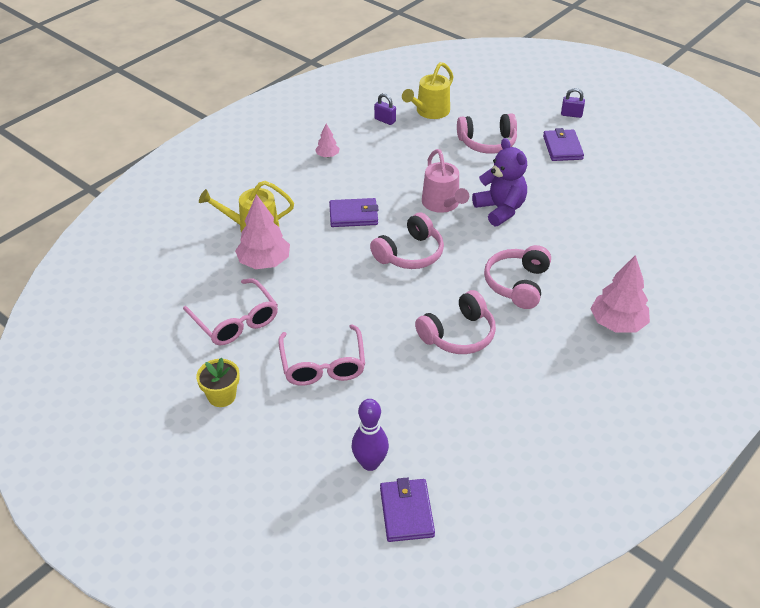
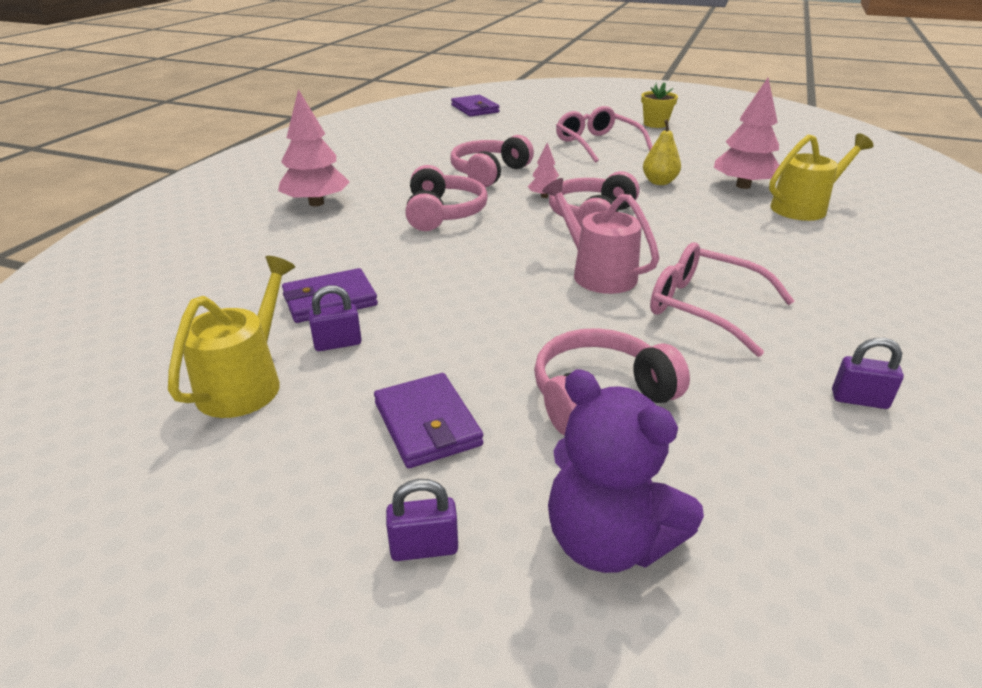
camera: 160 degrees right, 10 degrees down
(235, 321) = (705, 152): pink glasses -> pink glasses (705, 308)
(324, 283) = (659, 182): none -> yellow pear
(327, 155) = (854, 304): pink tree -> pink tree (544, 196)
(353, 215) = (705, 239): purple wallet -> purple wallet (330, 300)
(370, 463) = (514, 118): purple bowling pin -> none
(429, 112) = (795, 450): yellow watering can -> yellow watering can (246, 382)
(500, 209) = (504, 282): purple teddy bear -> purple teddy bear (608, 541)
(599, 191) = (337, 344): none -> purple padlock

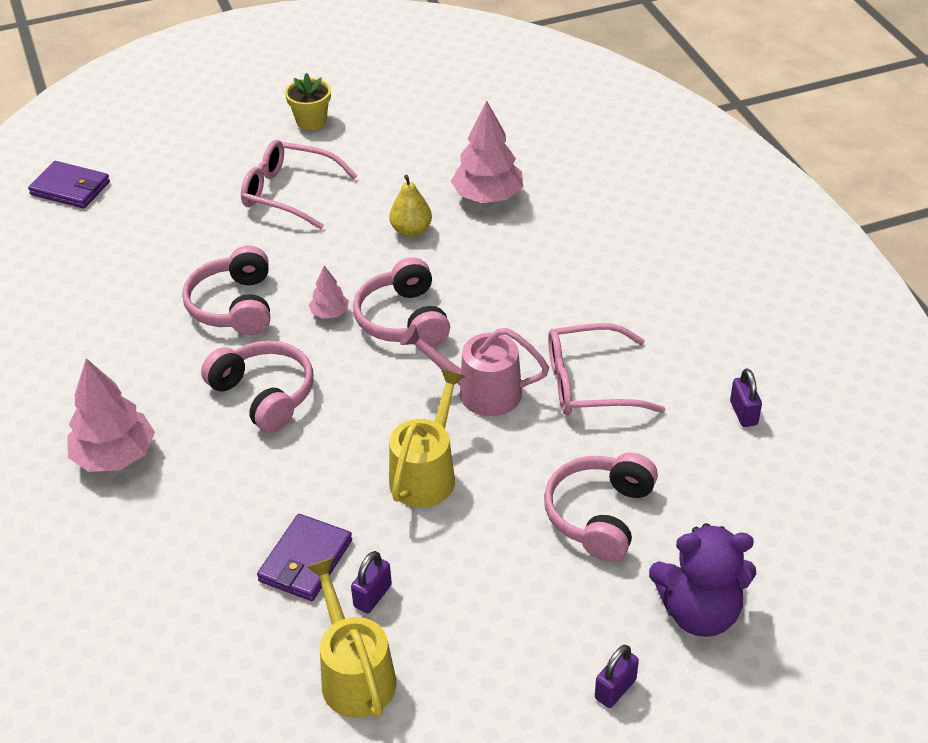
camera: 40 degrees left, 10 degrees up
(427, 424) = (521, 613): purple wallet -> none
(804, 207) = (561, 204): yellow watering can -> yellow watering can (426, 473)
(859, 400) = (743, 413): purple padlock -> purple padlock turned 75 degrees counterclockwise

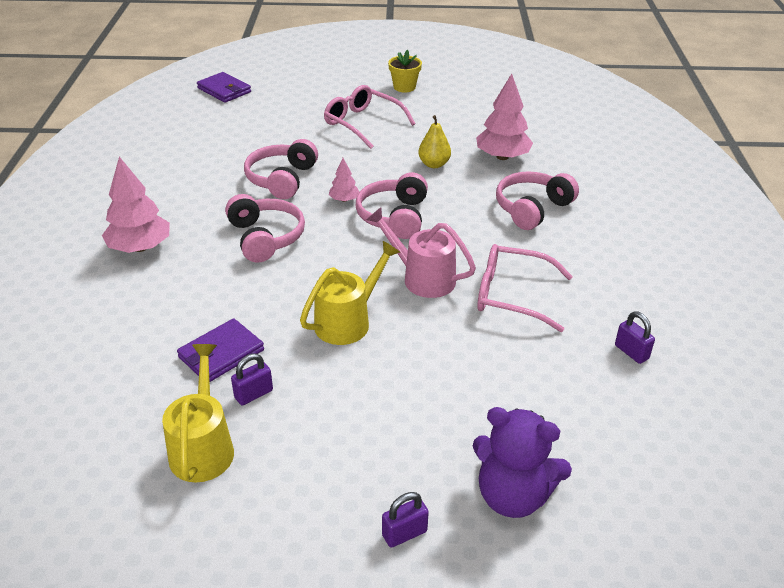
camera: 20 degrees right, 5 degrees down
(599, 515) = (467, 392): pink headphones -> pink headphones (532, 208)
(743, 413) = (631, 352): purple padlock -> purple padlock turned 45 degrees counterclockwise

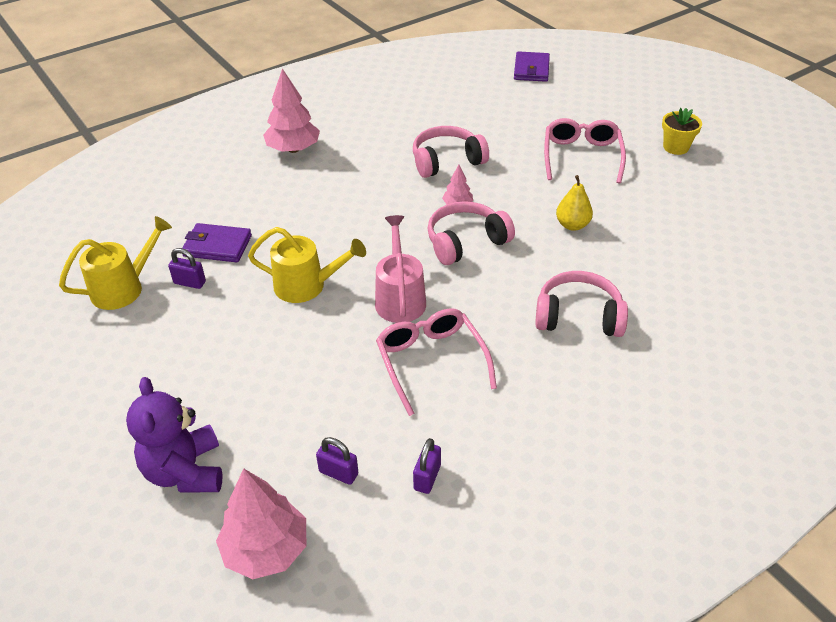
camera: 55 degrees right, 5 degrees up
(265, 237) = (364, 194): pink headphones -> none
(404, 533) = (109, 426): purple padlock -> purple padlock (338, 473)
(502, 157) = (641, 259): pink tree -> pink tree (266, 549)

